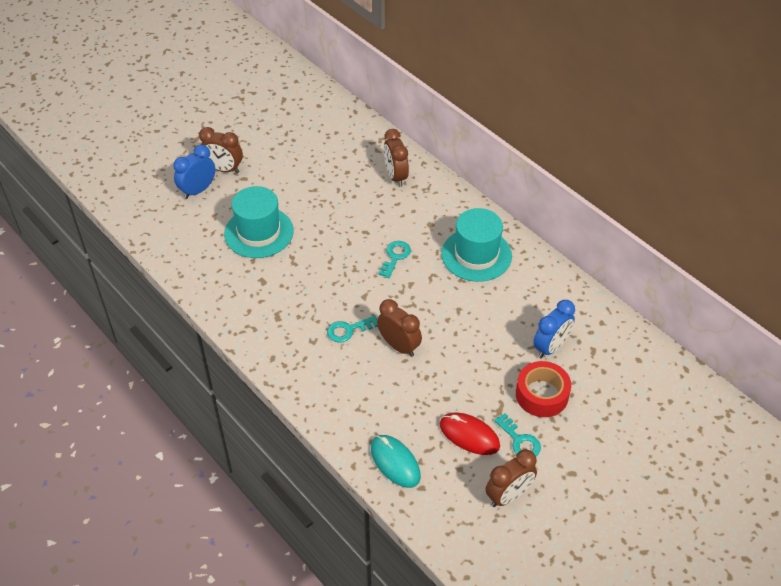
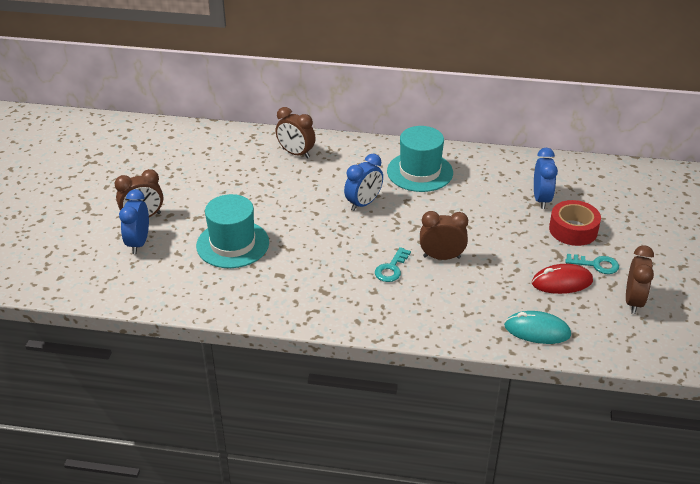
camera: 40 degrees left, 10 degrees down
(395, 257) = (363, 203): turquoise key -> blue clock

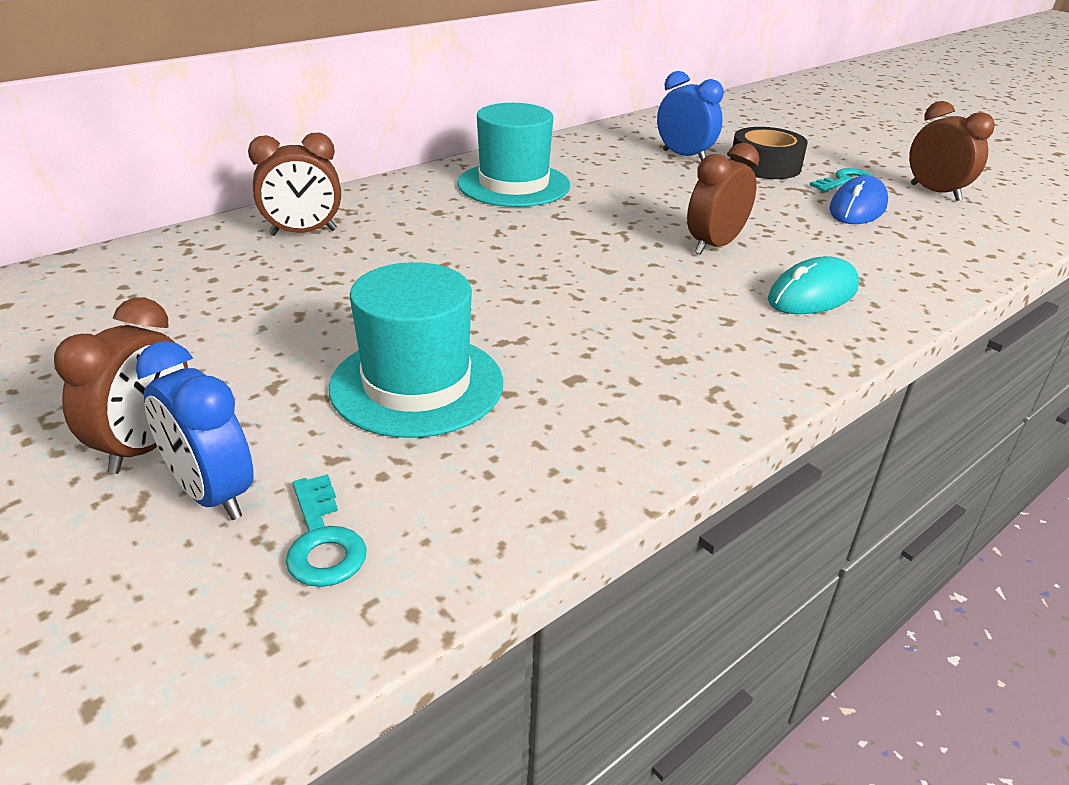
camera: 50 degrees left, 5 degrees down
(363, 203) = (513, 241): blue clock -> none
(391, 268) = (692, 285): turquoise key -> turquoise key (323, 540)
(537, 330) = (942, 257): turquoise mouse -> turquoise mouse (812, 294)
(562, 282) = (857, 208): red mouse -> blue mouse
(573, 230) = (765, 166): red tape -> black tape

